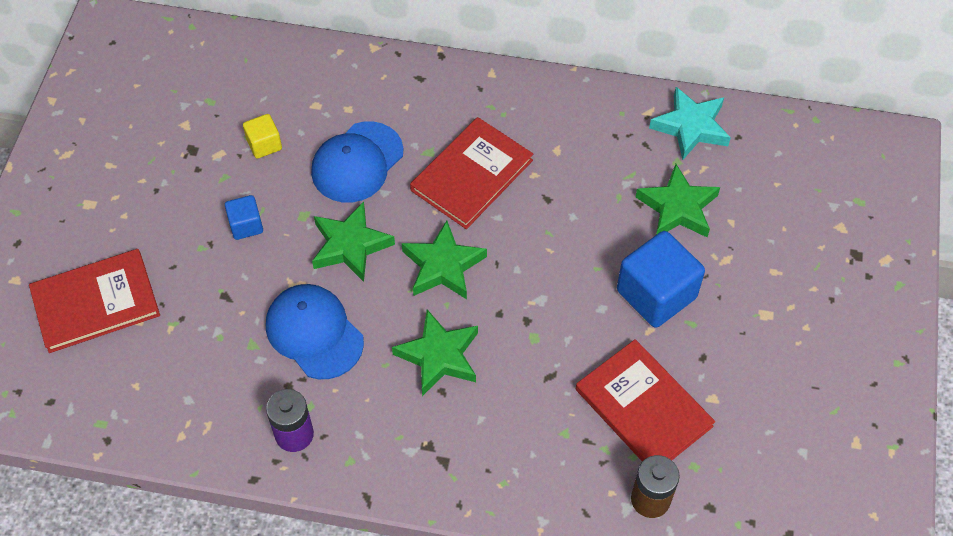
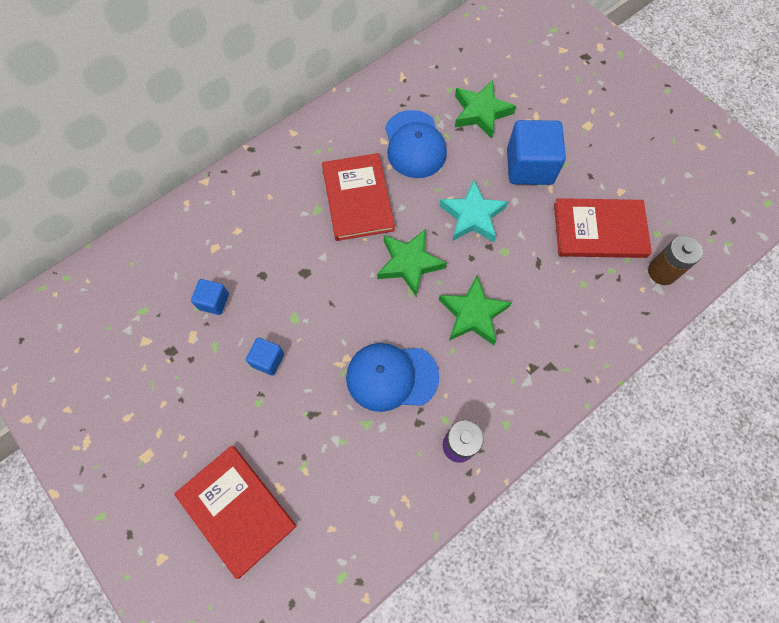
camera: 50 degrees left, 10 degrees up
(96, 302) = (236, 510): red book -> red book turned 60 degrees counterclockwise
(264, 144) = (214, 301): yellow cube -> blue cube
(350, 245) = (344, 306): green star -> none
(357, 162) = (284, 255): blue cap -> blue cap (414, 144)
(691, 127) = (432, 65): turquoise star -> turquoise star (472, 216)

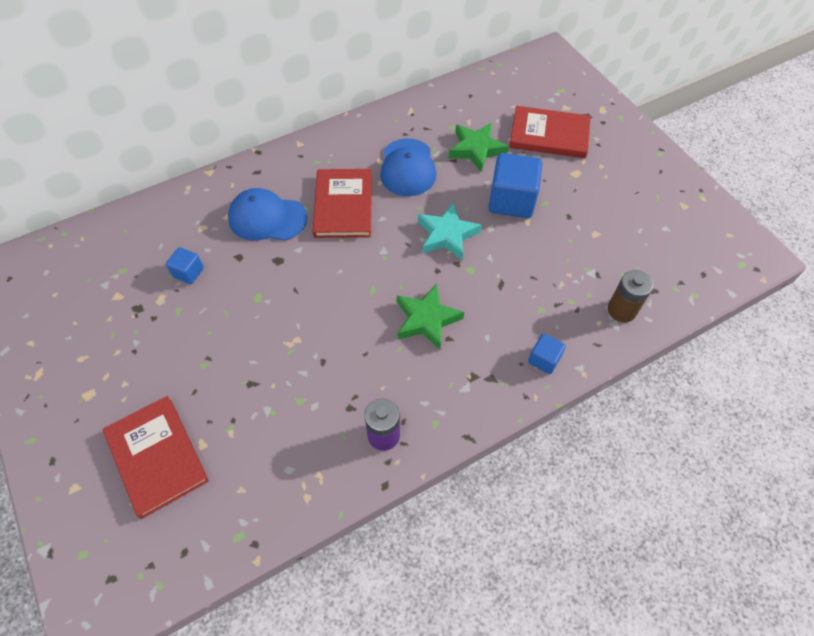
camera: 10 degrees right, 10 degrees down
(268, 360) = (223, 329): blue cube -> blue cube (544, 359)
(391, 377) = (335, 363): blue cap -> blue cap (267, 218)
(409, 263) = (377, 267): green star -> none
(599, 230) = (567, 264): red book -> red book (549, 135)

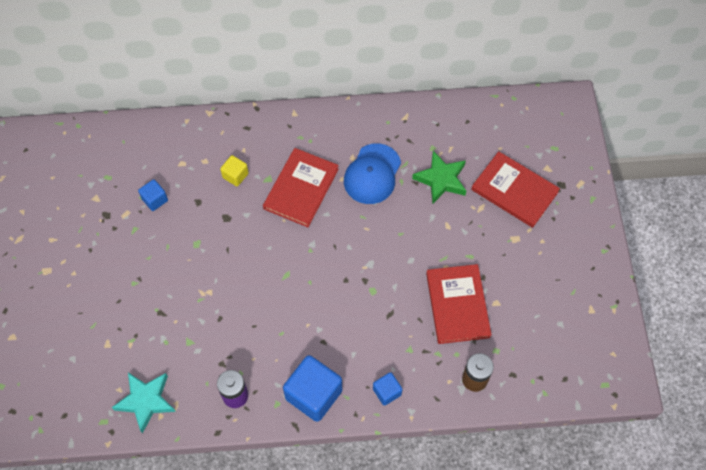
camera: 25 degrees right, 5 degrees up
(156, 457) = (73, 339): red book -> red book (457, 305)
(267, 218) = (235, 175): blue cap -> yellow cube
(426, 319) = (314, 318): green star -> none
(447, 235) = (371, 251): turquoise star -> turquoise star (146, 401)
(511, 200) = (443, 242): blue cube -> blue cube (313, 394)

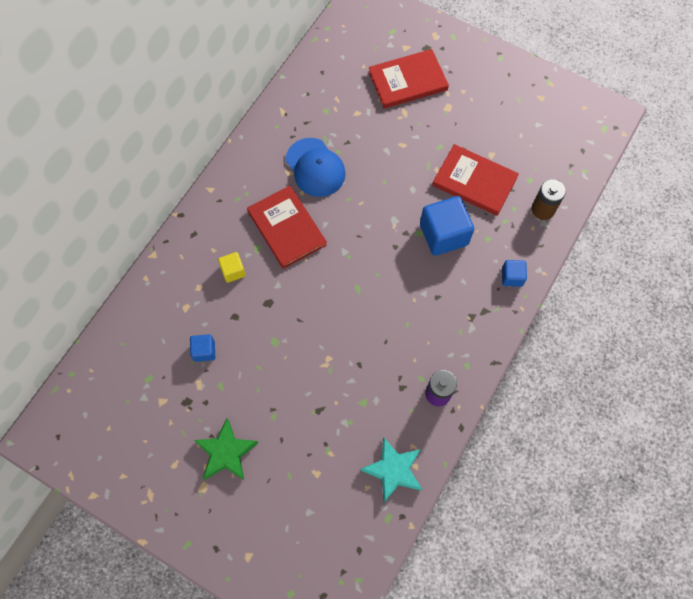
camera: 55 degrees left, 5 degrees up
(313, 394) = (478, 332): blue cube -> blue cube (444, 235)
(441, 179) = (359, 123): green star -> green star (226, 452)

